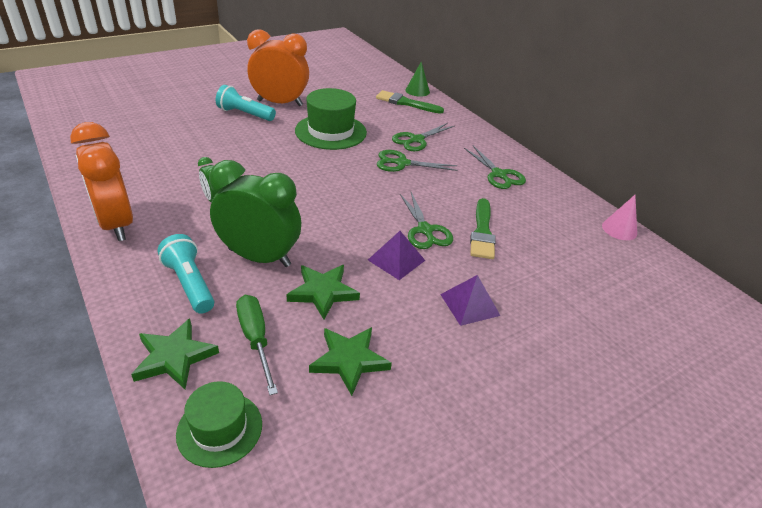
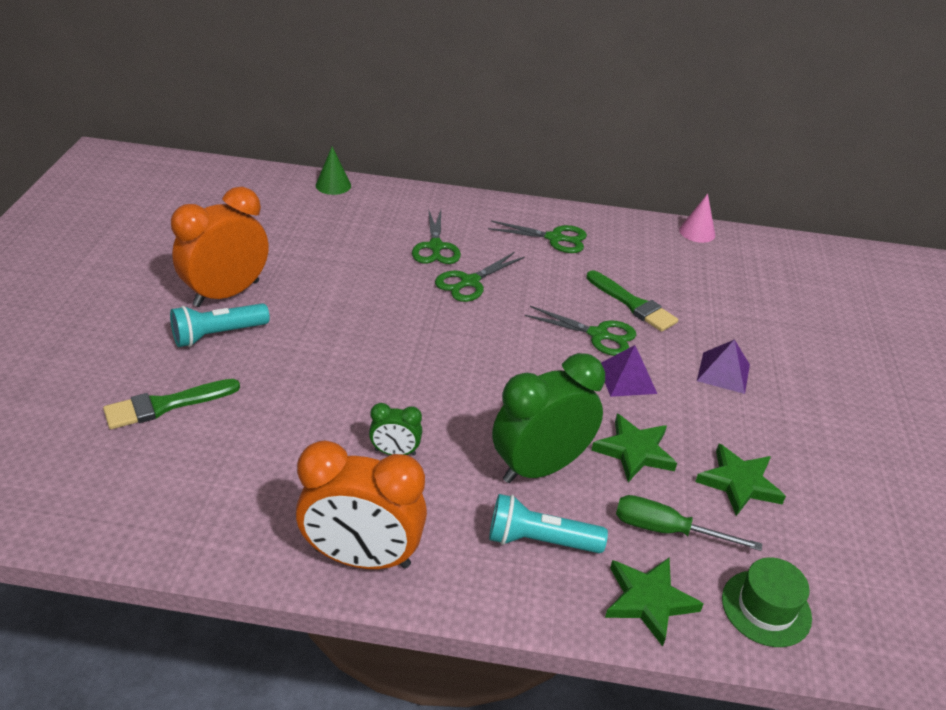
camera: 50 degrees left, 0 degrees up
(330, 131) = (346, 292): green hat -> none
(406, 103) = (350, 208): green brush -> green brush (166, 405)

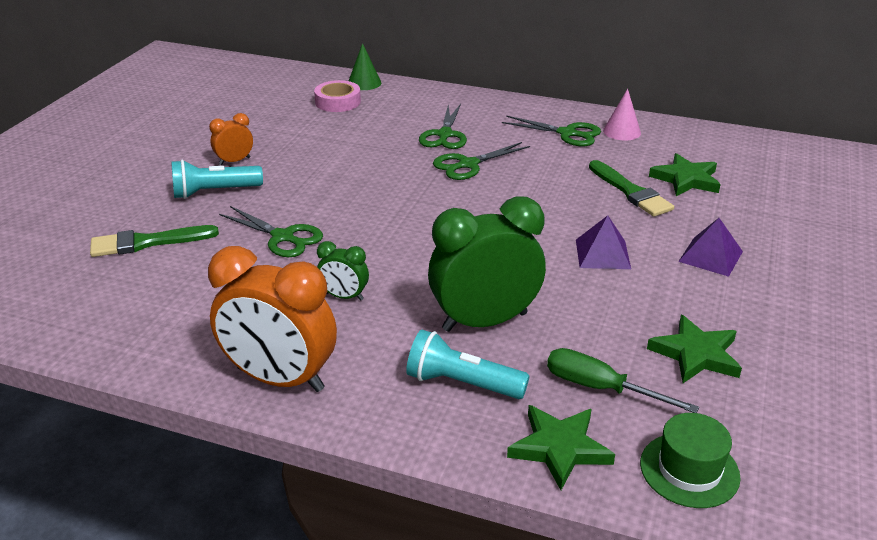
camera: 15 degrees right, 5 degrees down
(226, 294) = (234, 161): orange clock -> orange clock, size x0.47
(313, 211) = (338, 102): none -> pink tape
(598, 335) = (585, 215): green scissors -> green scissors (283, 237)
(634, 451) = (589, 316): green star -> green star (686, 179)
(697, 232) = (721, 135): pink cone -> pink cone (622, 131)

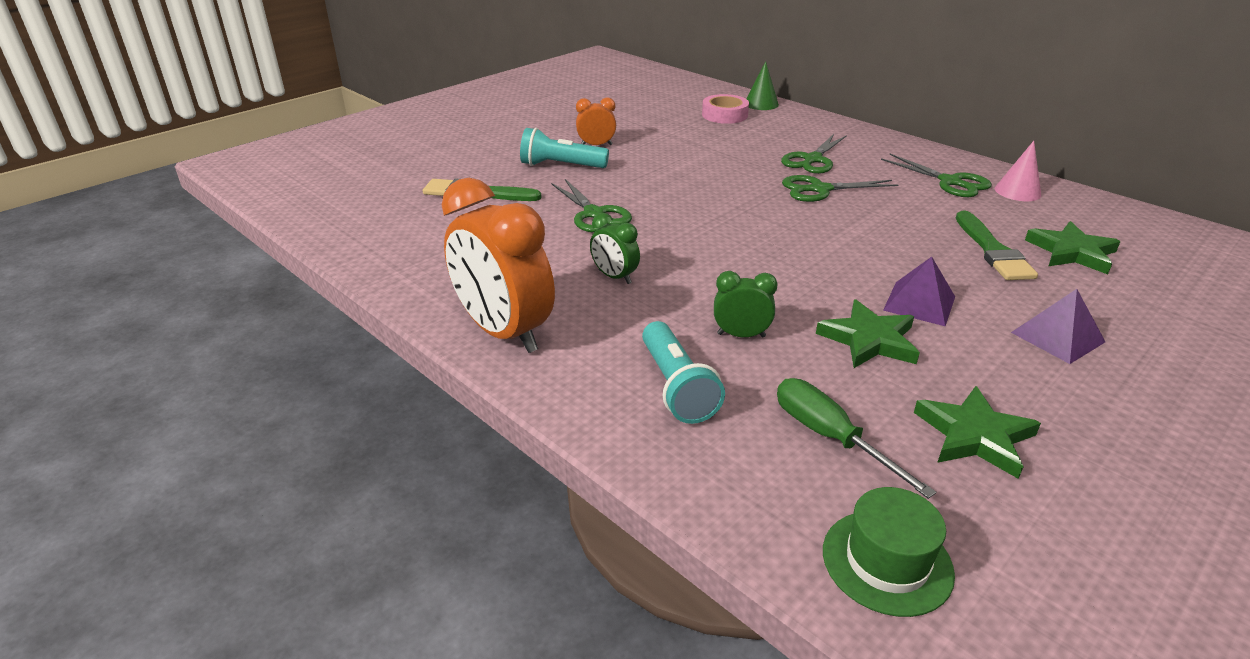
camera: 25 degrees right, 0 degrees up
(462, 383) = (677, 387): turquoise flashlight -> turquoise flashlight turned 150 degrees counterclockwise
(485, 321) = (741, 335): green clock -> green clock, size x0.47
(559, 448) = (741, 484): green star -> green star (869, 340)

